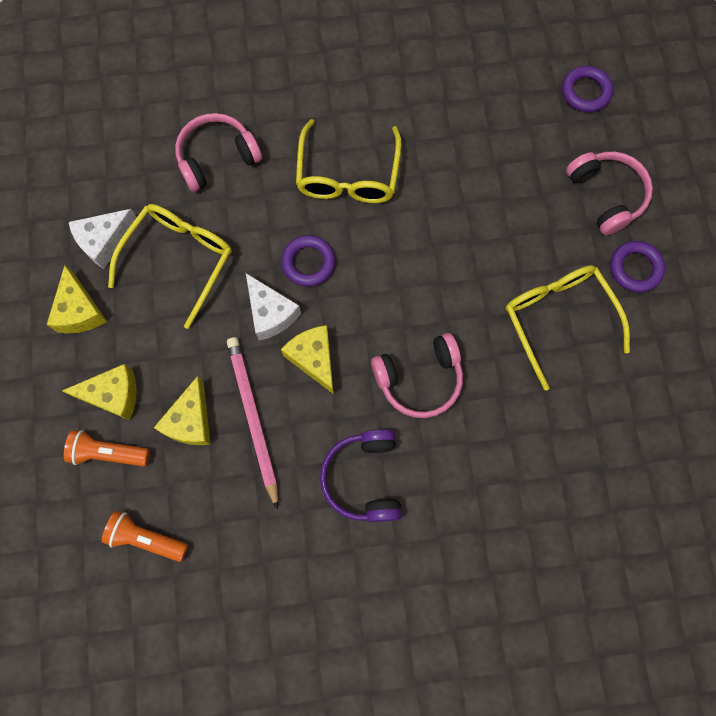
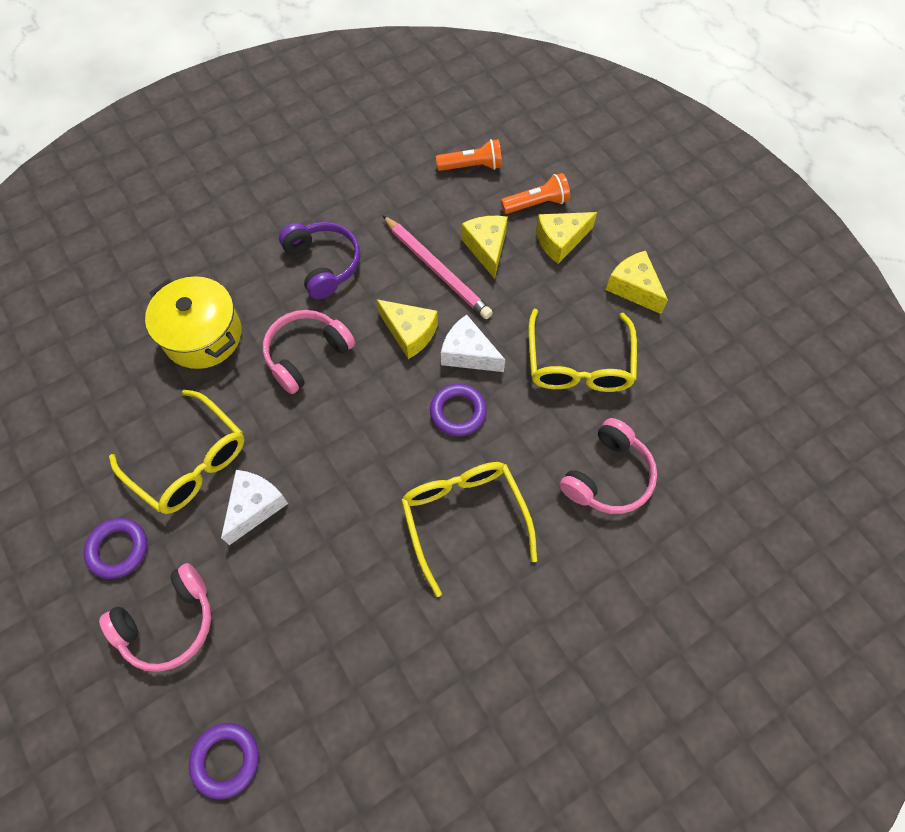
camera: 155 degrees right, 10 degrees down
(105, 241) = (656, 351): white cheese -> white cheese (255, 507)
(513, 446) = (203, 335): none -> yellow pot
(606, 195) = (168, 622): pink headphones -> pink headphones turned 75 degrees counterclockwise

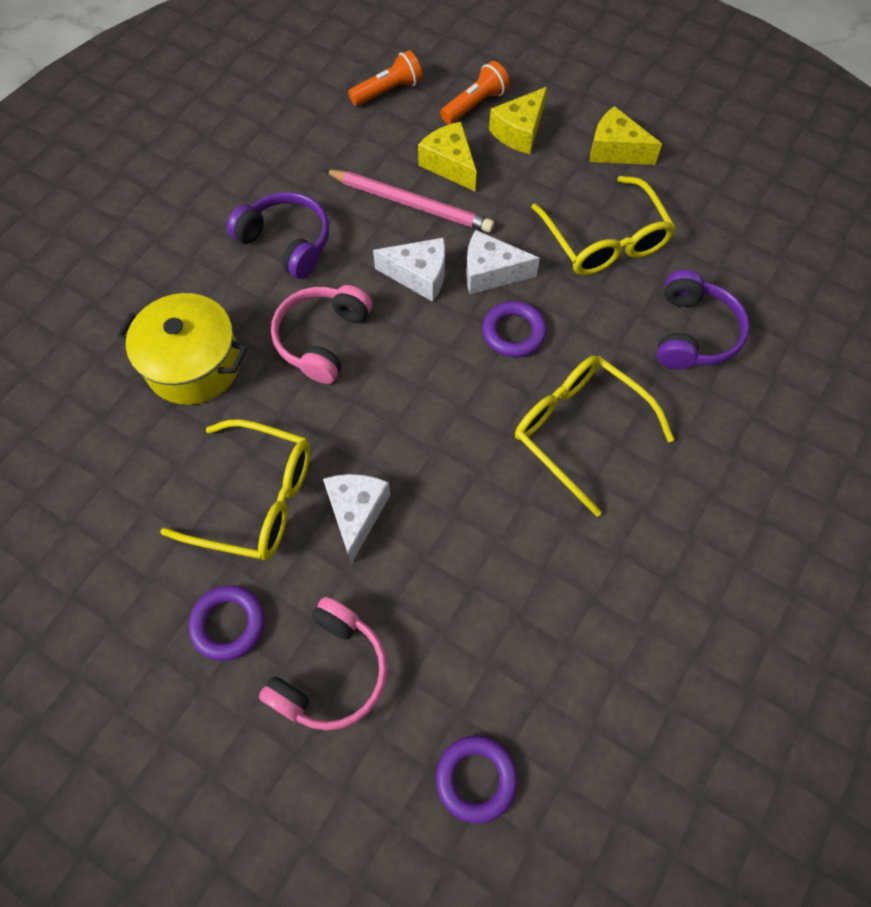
camera: 25 degrees left, 0 degrees up
(409, 333) = (419, 275): yellow cheese -> white cheese
(607, 476) = (692, 333): pink headphones -> purple headphones

